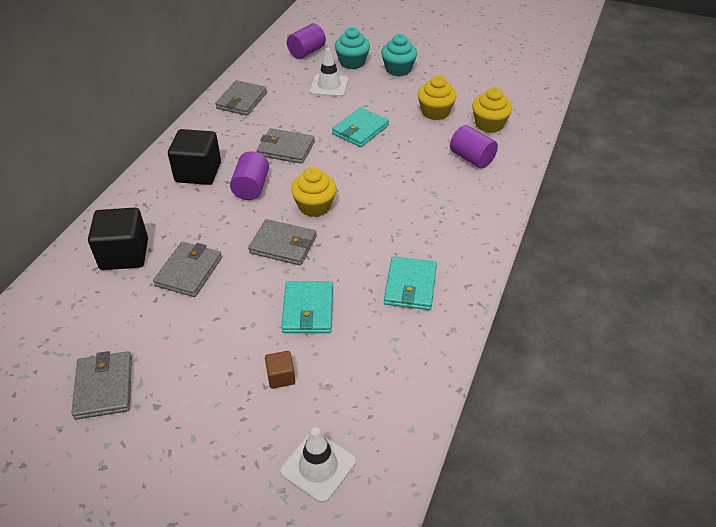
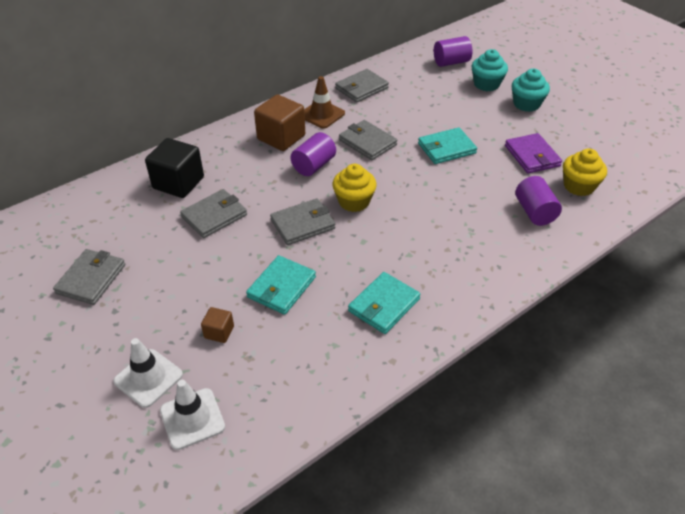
camera: 30 degrees right, 0 degrees up
(198, 172) = (281, 137): black cube -> brown cube
(222, 137) = (321, 114): none -> brown traffic cone
(283, 245) = (303, 224): grey wallet -> grey wallet turned 75 degrees counterclockwise
(329, 86) = (448, 99): white traffic cone -> white traffic cone (148, 378)
(435, 112) = (532, 156): yellow cupcake -> purple wallet

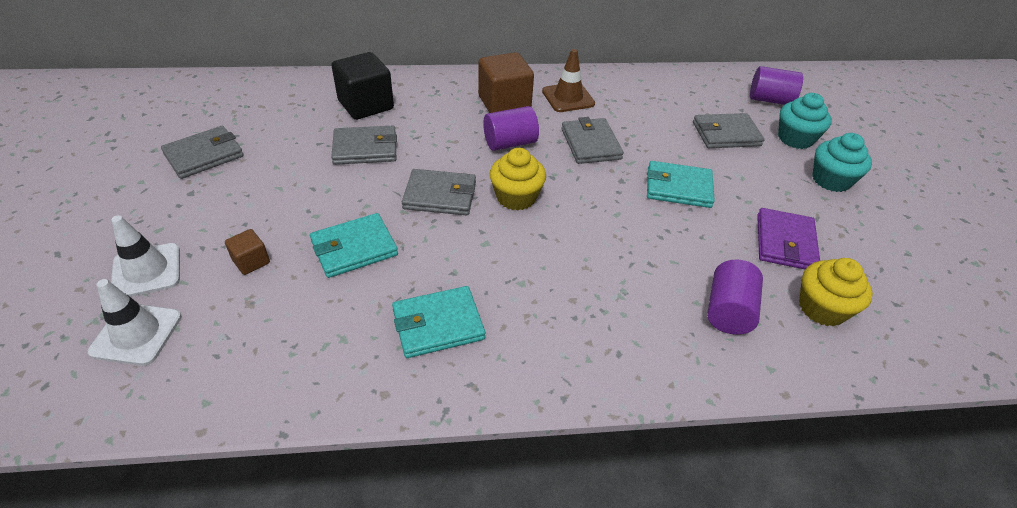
camera: 30 degrees right, 0 degrees up
(361, 88) = (636, 88): grey wallet -> grey wallet (726, 134)

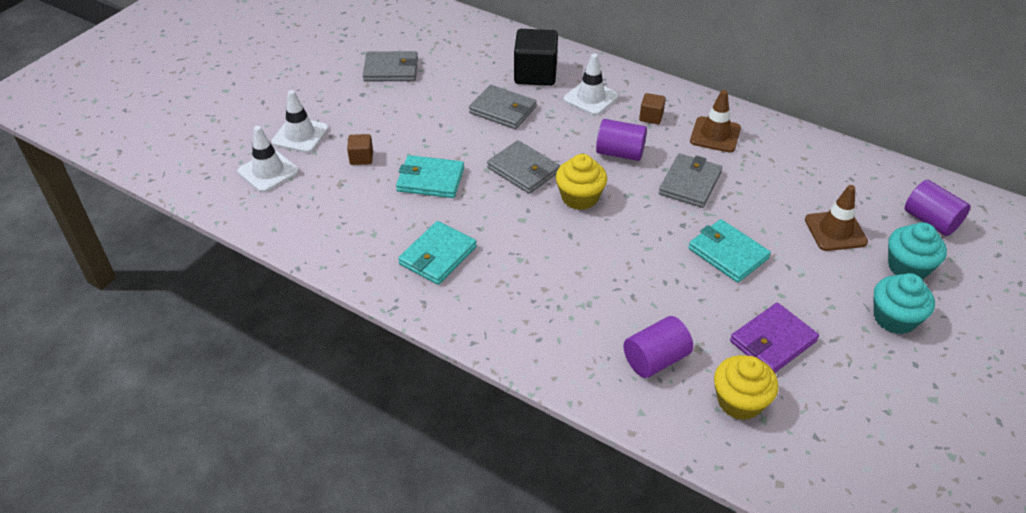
camera: 40 degrees right, 0 degrees up
(437, 107) = (591, 98): none -> white traffic cone
(438, 324) = (437, 256): turquoise wallet -> turquoise wallet turned 75 degrees counterclockwise
(504, 103) = (651, 117): brown cube -> brown cube, size x0.50
(726, 134) = (835, 231): grey wallet -> brown traffic cone

